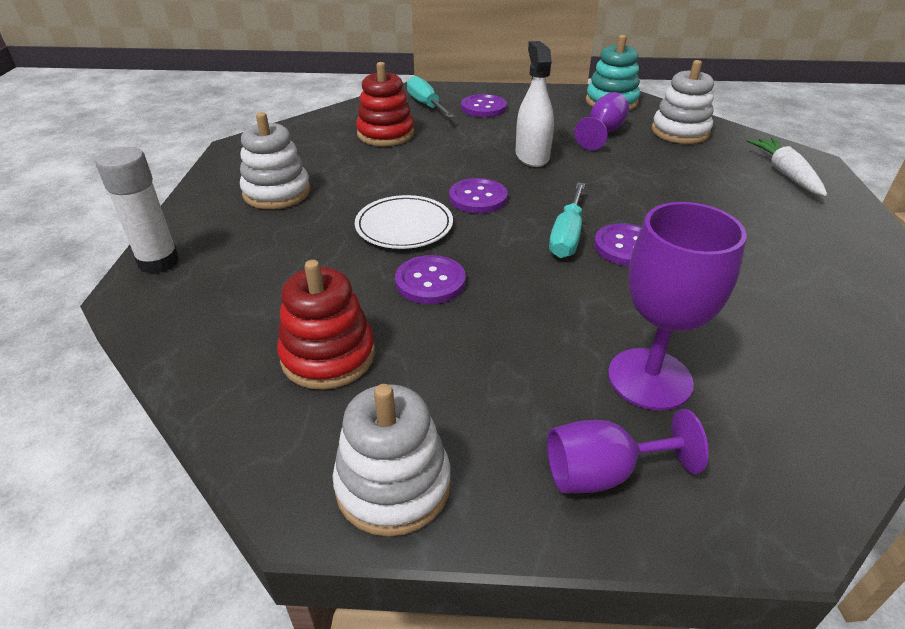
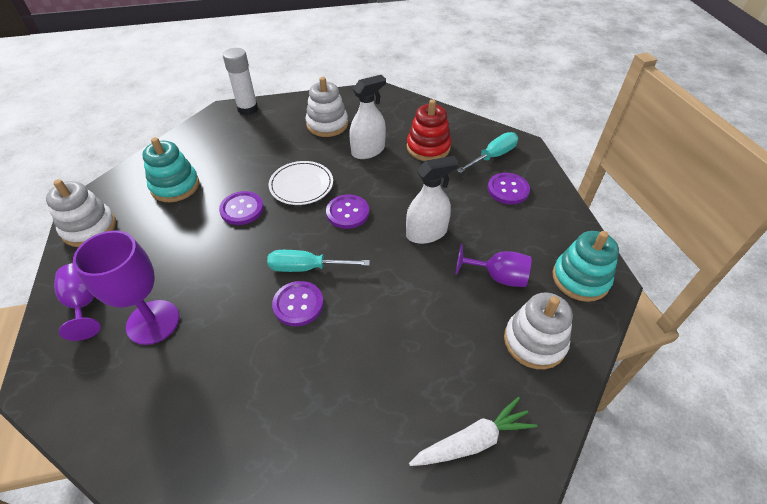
camera: 75 degrees right, 10 degrees up
(328, 356) = (175, 186): red stacking toy -> turquoise stacking toy
(363, 170) = (368, 150): none -> white spray bottle

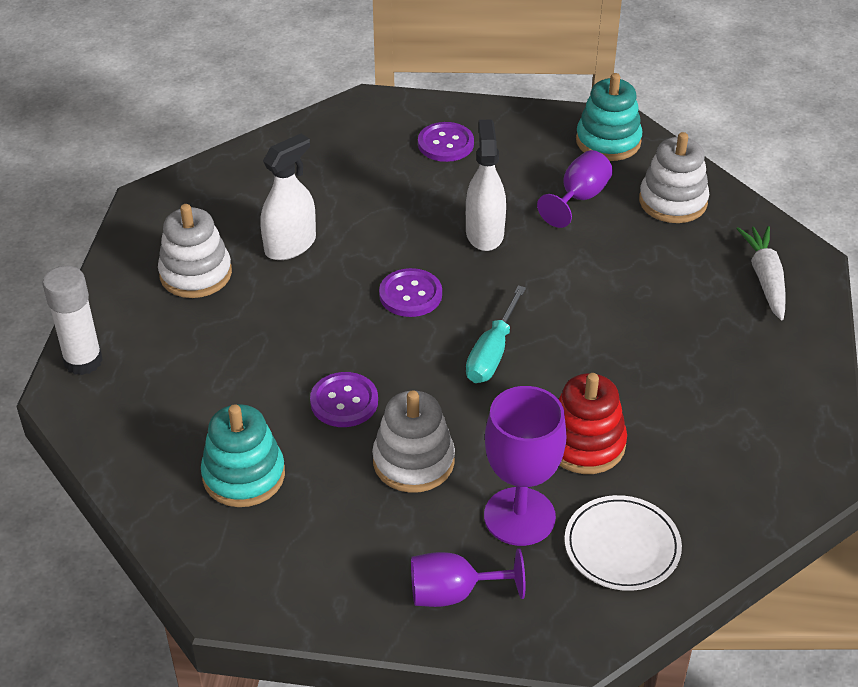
camera: 70 degrees left, 5 degrees down
(89, 228) = (289, 590): white stacking toy -> white stacking toy (413, 461)
(298, 304) = (549, 371): purple button -> none
(301, 185) = (327, 329): white plate -> white plate (622, 546)
(368, 150) = (290, 245): white spray bottle -> white spray bottle turned 60 degrees clockwise
(428, 147) = (321, 186): red stacking toy -> red stacking toy (585, 444)
(493, 156) = (375, 134): turquoise screwdriver -> none

